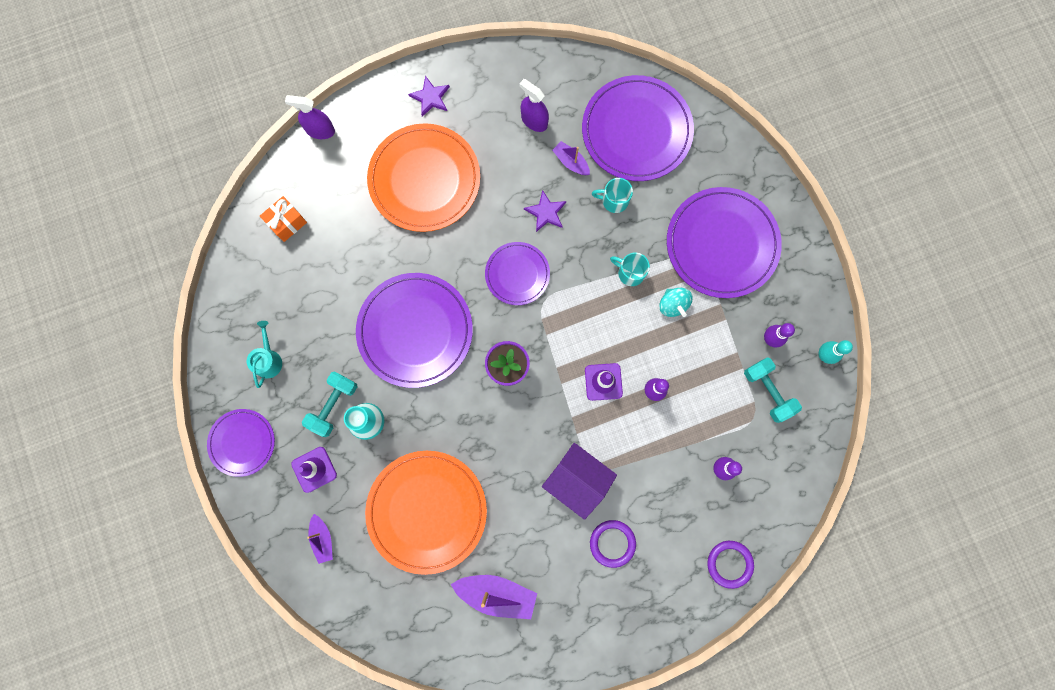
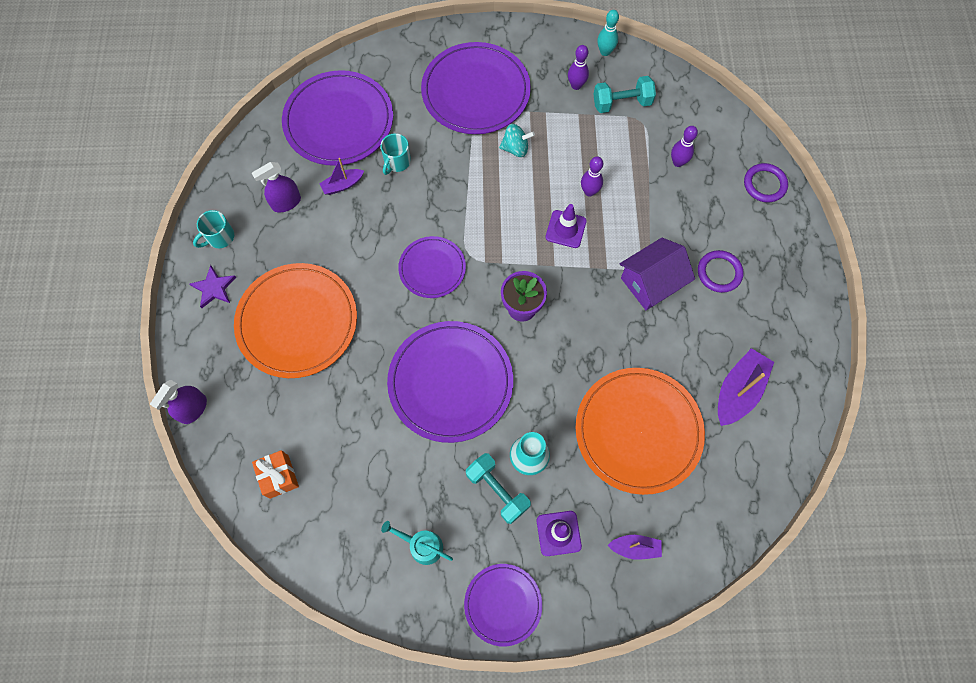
camera: 70 degrees left, 10 degrees down
(546, 212) = (382, 223): purple star -> none
(630, 272) = (471, 172): turquoise mug -> turquoise mug (220, 237)

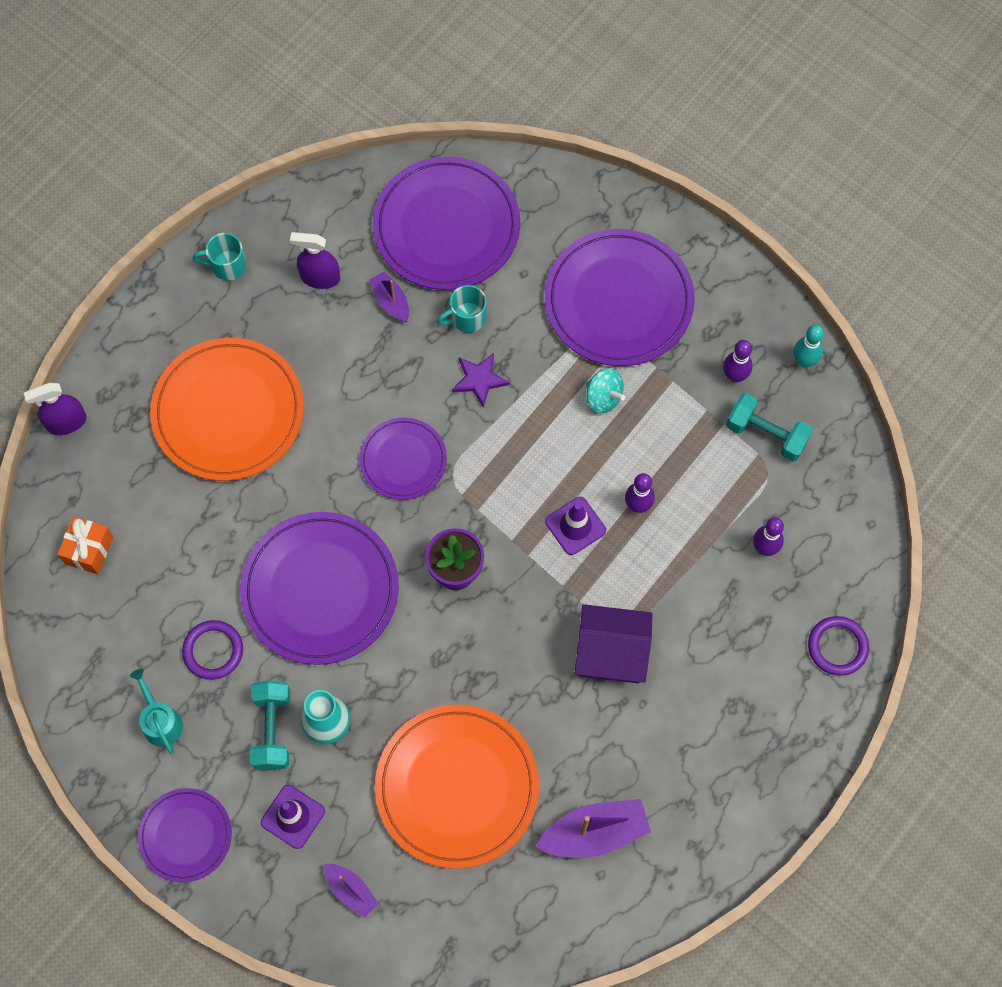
camera: 40 degrees right, 0 degrees up
(214, 288) = (180, 315): purple star -> purple star (479, 379)
(342, 185) = (391, 301): purple boat -> purple boat turned 45 degrees clockwise
(719, 272) = (693, 700): purple ring -> purple ring (213, 651)

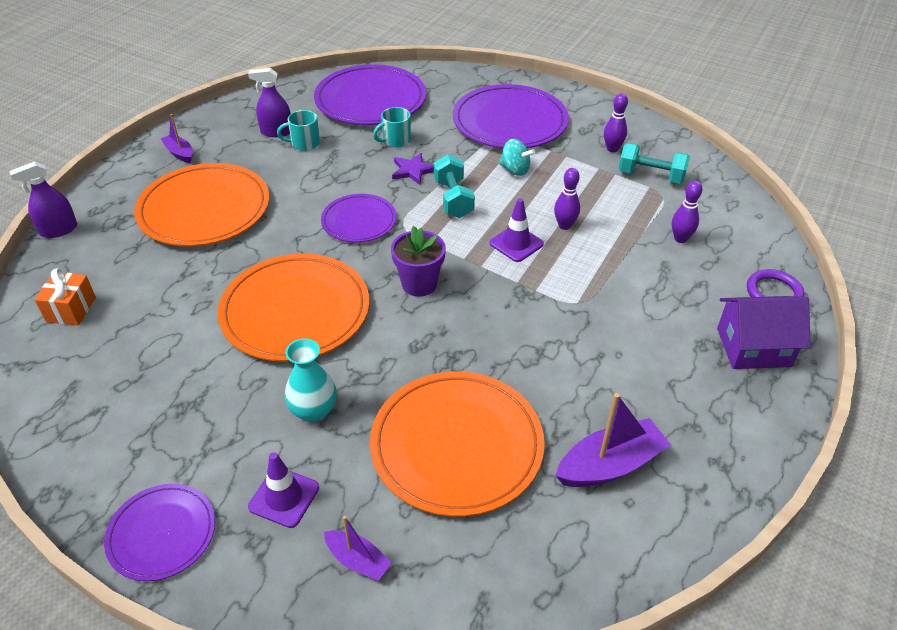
camera: 10 degrees left, 25 degrees down
(160, 721) = (136, 432): turquoise watering can -> none
(213, 651) = (192, 368): purple ring -> none
(227, 265) = (201, 133): turquoise mug -> turquoise mug (304, 143)
(272, 729) = (256, 423): turquoise dumbbell -> turquoise dumbbell (453, 199)
(320, 590) = (295, 311): purple plate -> orange plate
(391, 301) = (334, 138): purple boat -> purple boat (179, 153)
(611, 652) = (576, 321): purple house -> purple house (753, 347)
(804, 361) = (661, 137): turquoise bowling pin -> none

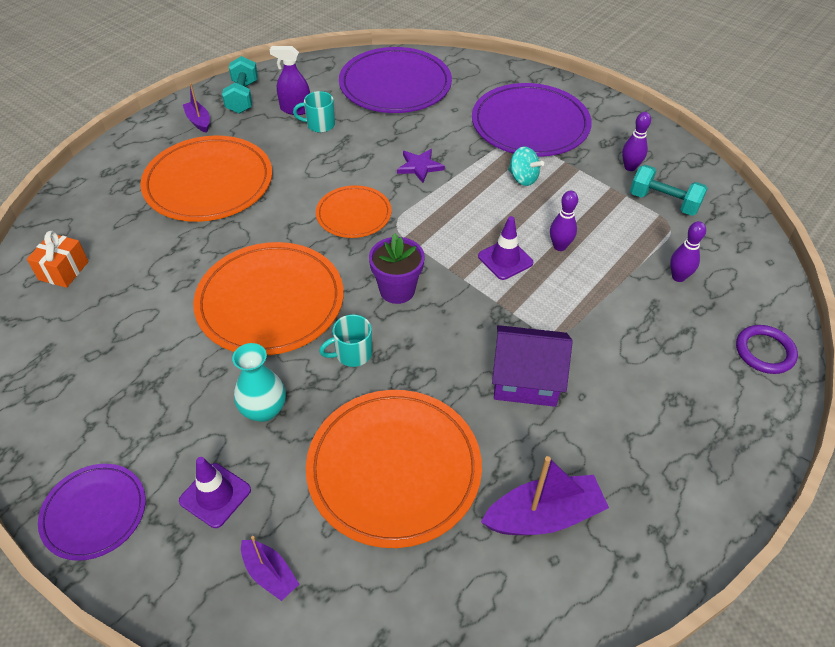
camera: 10 degrees right, 5 degrees up
(58, 230) = (70, 187): purple spray bottle -> none
(359, 221) = (353, 214): purple plate -> orange plate
(395, 140) = (410, 132): turquoise mug -> turquoise mug (352, 353)
(453, 199) = (452, 202): turquoise dumbbell -> turquoise dumbbell (242, 97)
(753, 347) = (727, 410): purple house -> purple house (526, 380)

